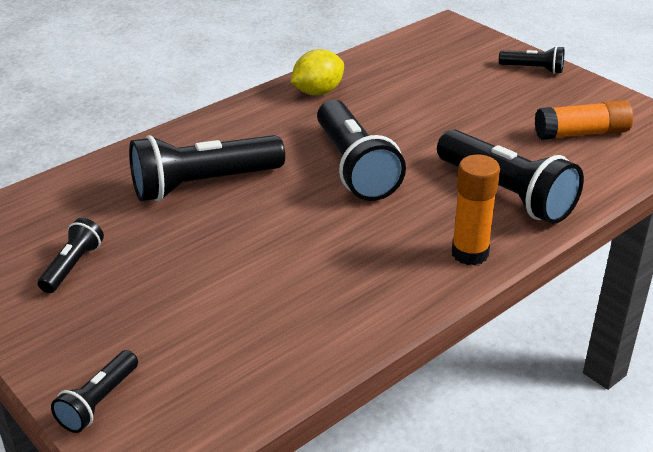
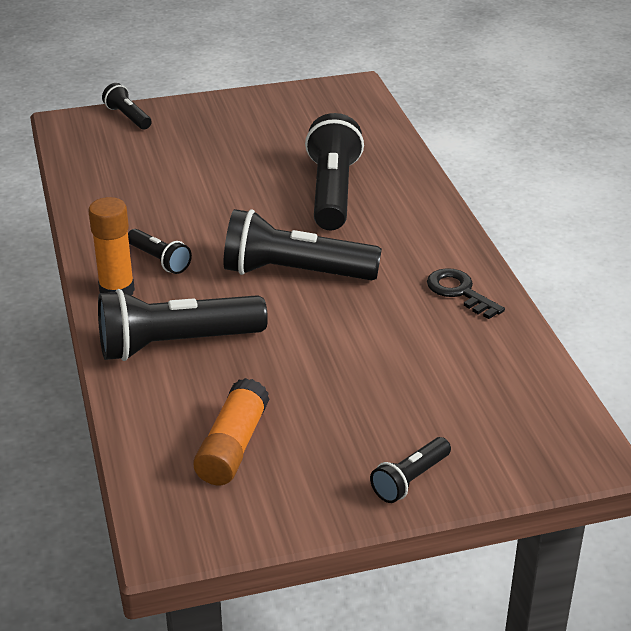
camera: 115 degrees right, 0 degrees up
(73, 266) = (271, 125): black flashlight -> black flashlight (159, 260)
(318, 92) = (459, 292): yellow lemon -> black key

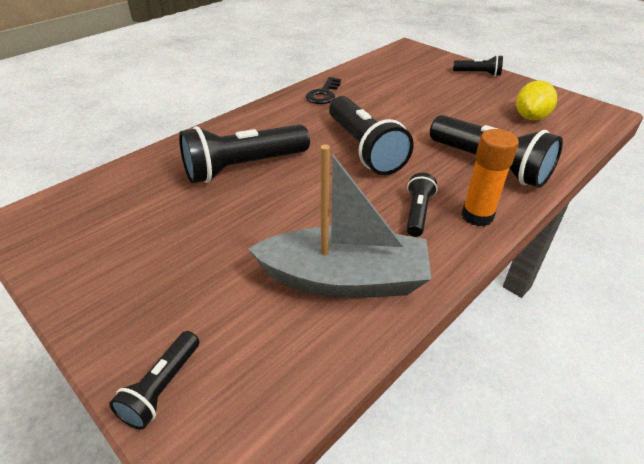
camera: 120 degrees left, 5 degrees up
(131, 197) = (344, 279): none -> grey boat
(232, 446) = (530, 117): orange glue stick -> yellow lemon

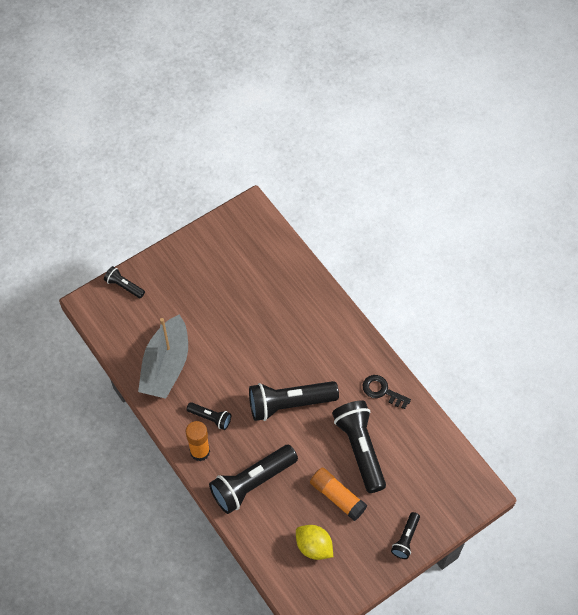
camera: 100 degrees right, 20 degrees up
(243, 167) = (280, 323): black flashlight -> black flashlight (360, 448)
(463, 109) = (337, 496): none -> orange glue stick

